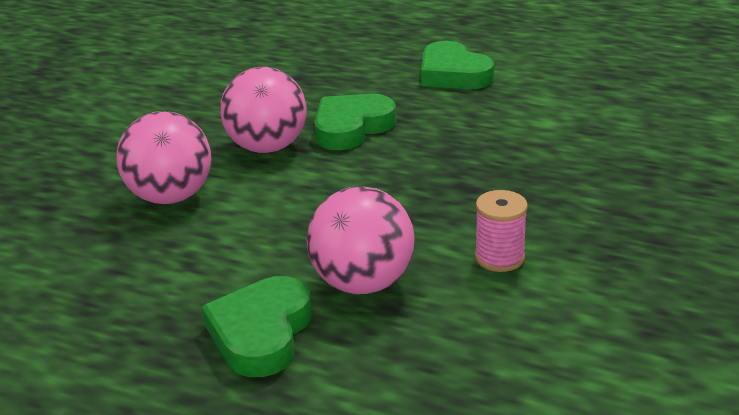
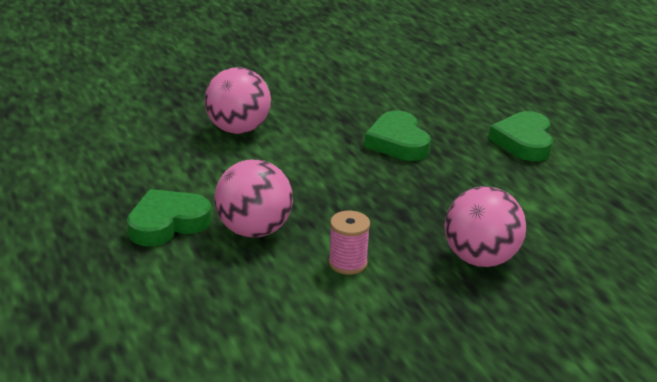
camera: 40 degrees right, 0 degrees up
(267, 147) = (331, 129): pink ball -> pink ball (480, 259)
(351, 128) = (398, 142): green heart -> green heart turned 105 degrees counterclockwise

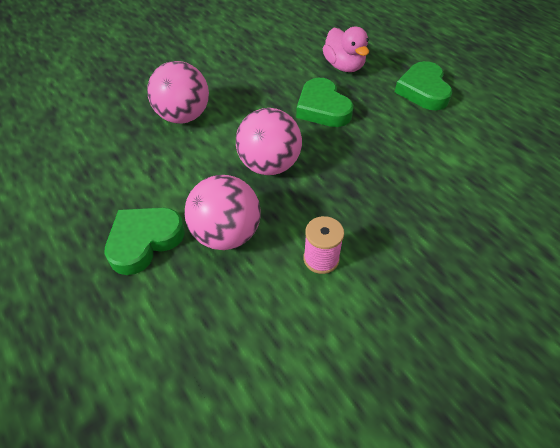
camera: 10 degrees left, 20 degrees up
(438, 108) = (344, 66): none -> pink duck
(480, 259) = (433, 230): pink ball -> pink ball (269, 165)

